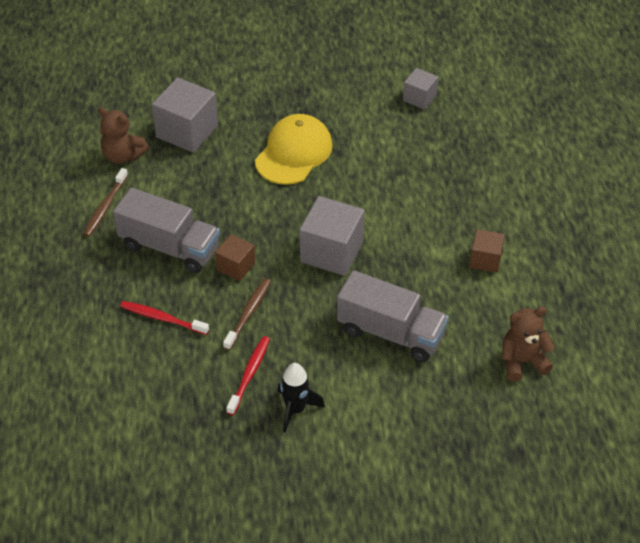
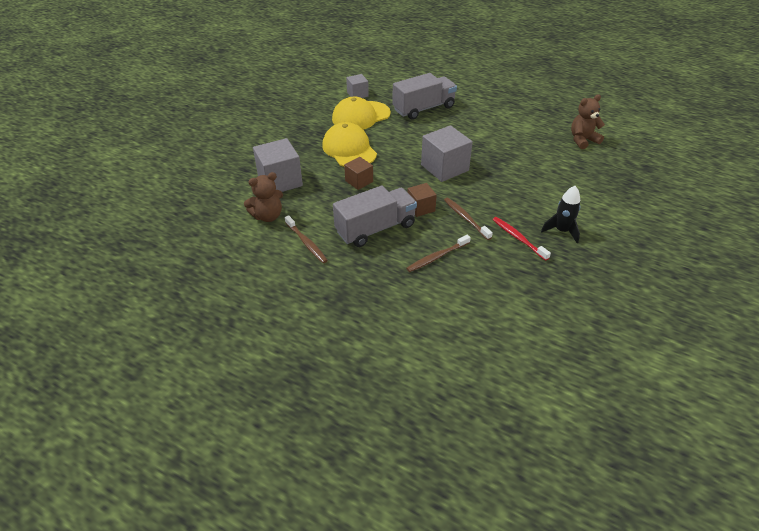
camera: 55 degrees left, 5 degrees down
(162, 318) = (437, 257): red toothbrush -> brown toothbrush
(372, 126) = (361, 116): none -> yellow cap
(391, 333) = (527, 172): grey truck -> grey truck (424, 108)
(485, 260) = (500, 122): brown cube -> brown cube (359, 181)
(522, 362) = (583, 140): brown teddy bear -> brown teddy bear turned 45 degrees clockwise

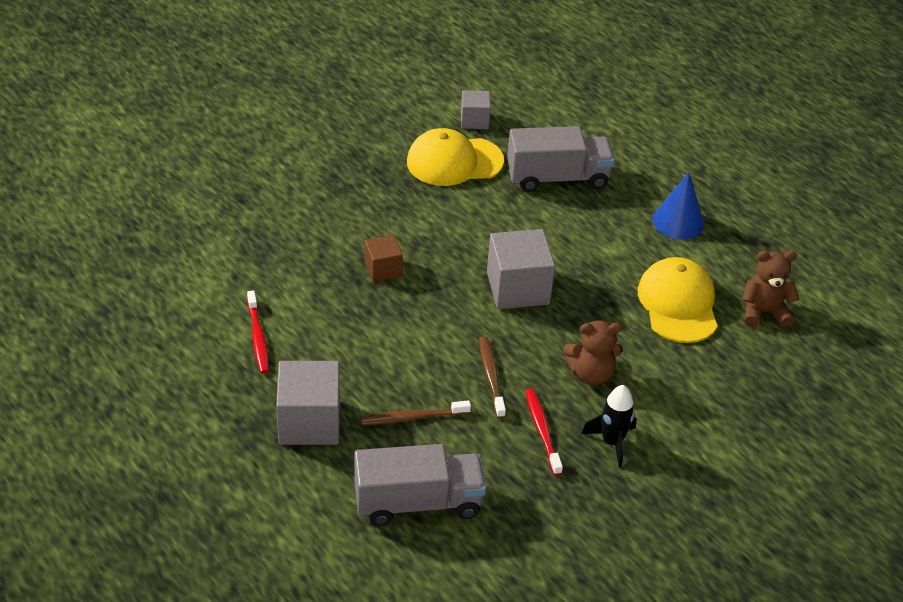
camera: 20 degrees right, 0 degrees up
(268, 216) = (231, 281): brown teddy bear -> brown teddy bear (591, 374)
(280, 181) = (277, 233): grey cube -> grey cube (309, 422)
(306, 243) = (258, 337): brown toothbrush -> red toothbrush
(349, 149) = (402, 213): yellow cap -> yellow cap (678, 304)
(375, 229) = (359, 348): grey truck -> grey truck (418, 502)
(421, 208) = (440, 339): brown cube -> none
(503, 111) = (678, 221): none -> blue cone

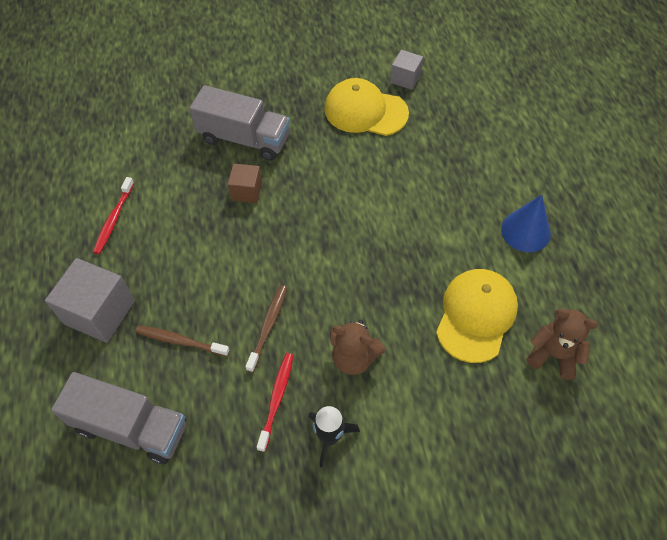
camera: 30 degrees right, 15 degrees up
(518, 288) = (344, 248): grey cube -> none
(557, 177) = (443, 153): grey truck -> grey truck (244, 139)

